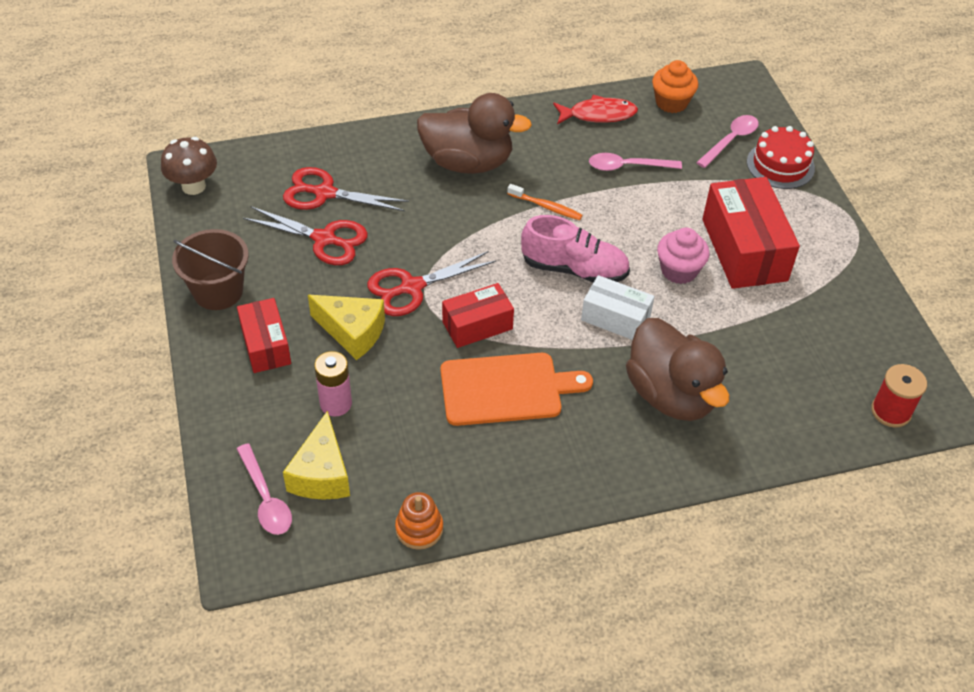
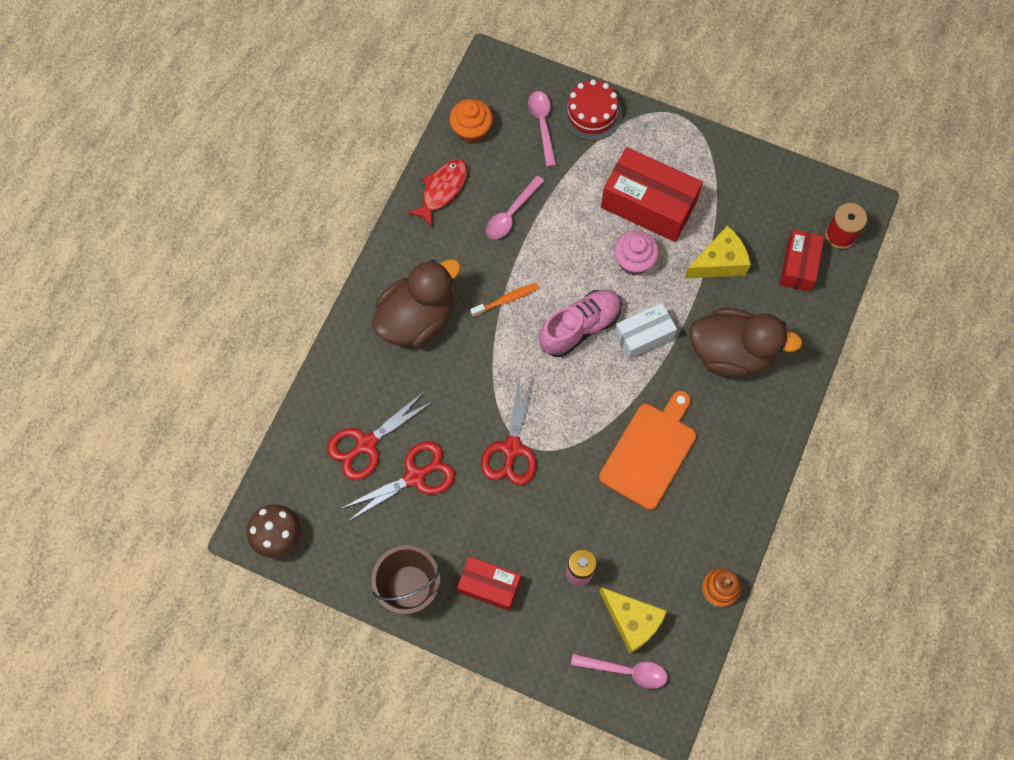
camera: 50 degrees left, 20 degrees up
(352, 332) = (523, 518): yellow cheese -> yellow cheese (719, 262)
(477, 325) = (581, 430): red box -> red box (798, 266)

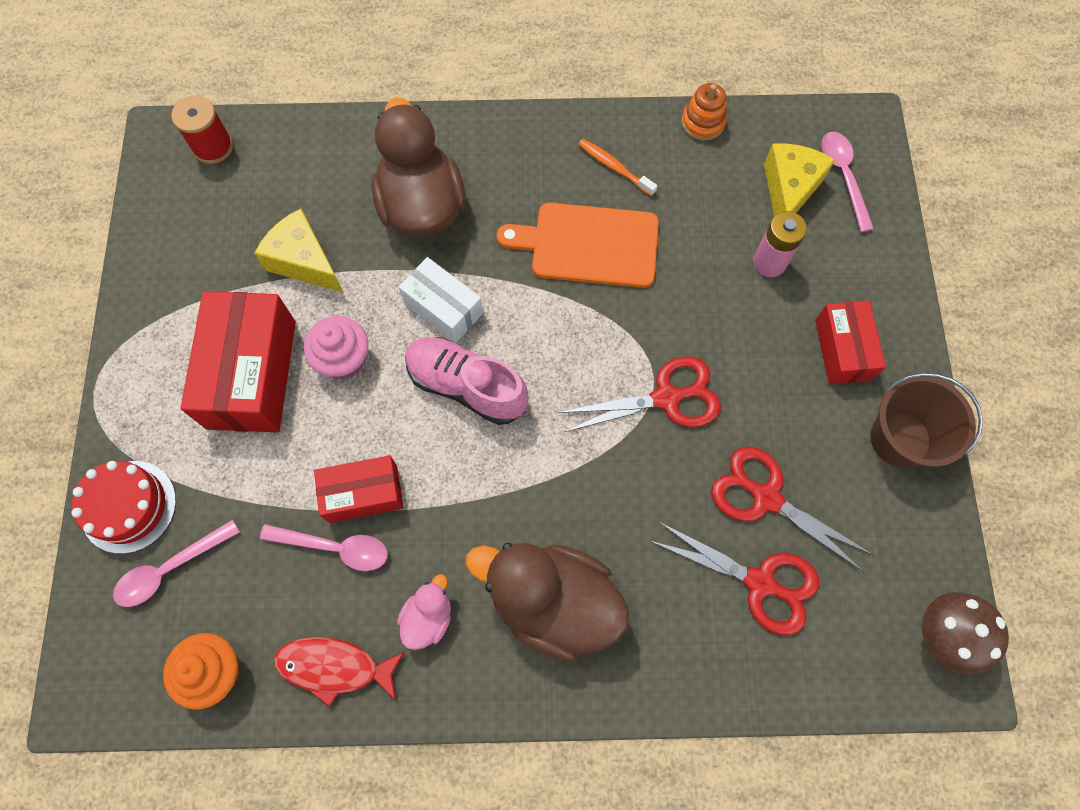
camera: 115 degrees left, 0 degrees up
(444, 248) = (428, 617): none -> pink duck
(506, 299) = (469, 495): orange toothbrush -> orange toothbrush (614, 167)
(798, 266) = (273, 176): red box -> red box (363, 494)

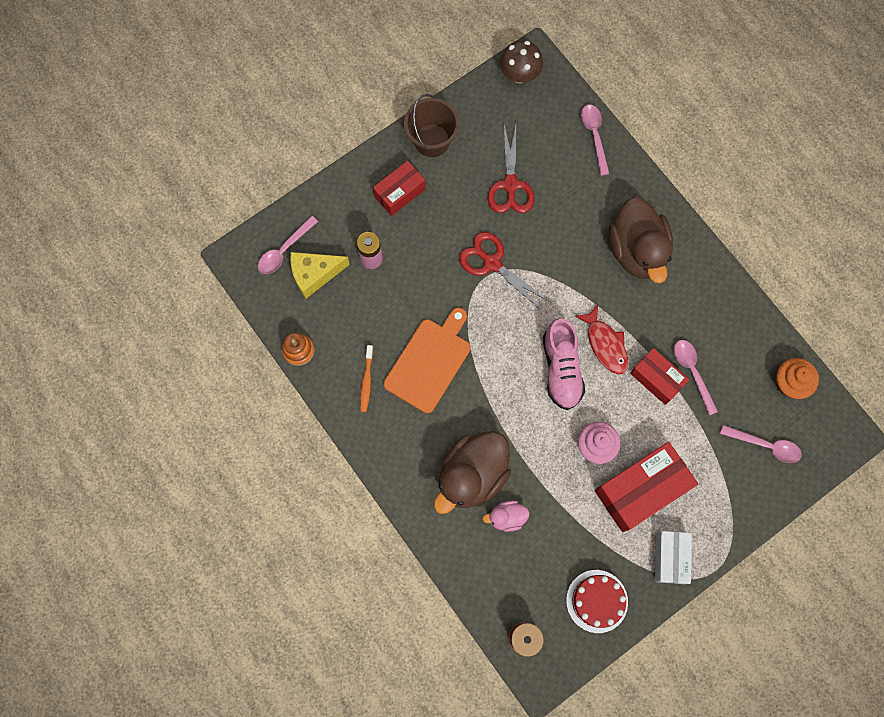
camera: 125 degrees left, 5 degrees up
(128, 506) = (755, 494): red cake -> red cake (597, 601)
(304, 261) = (556, 516): yellow cheese -> none
(334, 667) = (743, 329): red fish -> red fish (605, 344)
(428, 617) = (688, 303): pink duck -> pink duck (506, 517)
(443, 308) = (526, 414): white box -> white box (670, 558)
(588, 245) = (429, 362): orange cutting board -> orange cutting board turned 120 degrees counterclockwise
(760, 583) = (555, 164): red scissors -> none
(771, 676) = (594, 136): none -> pink spoon

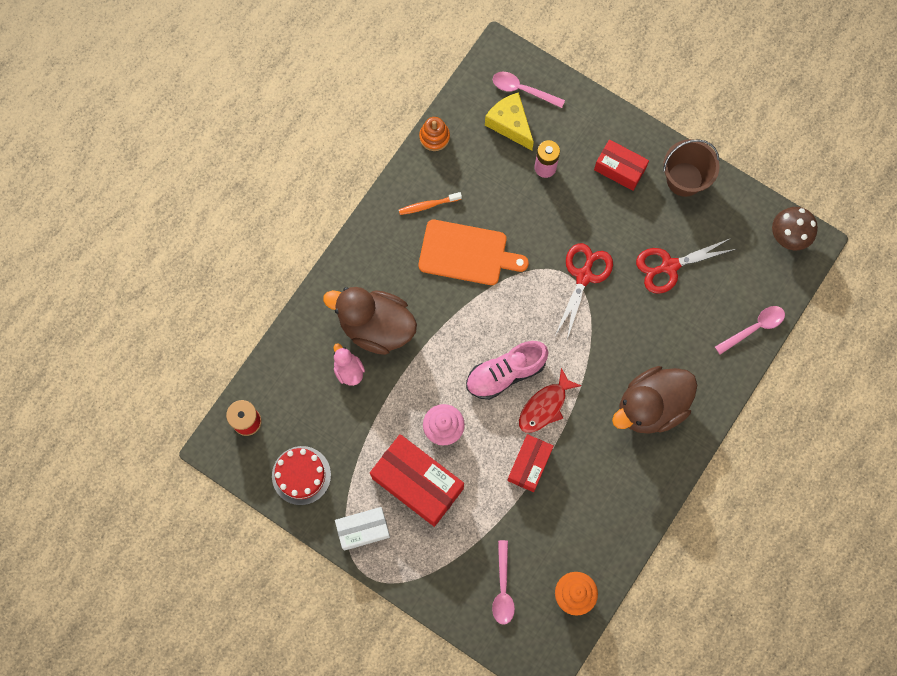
camera: 70 degrees right, 0 degrees up
(692, 372) = (549, 497): pink spoon -> none

